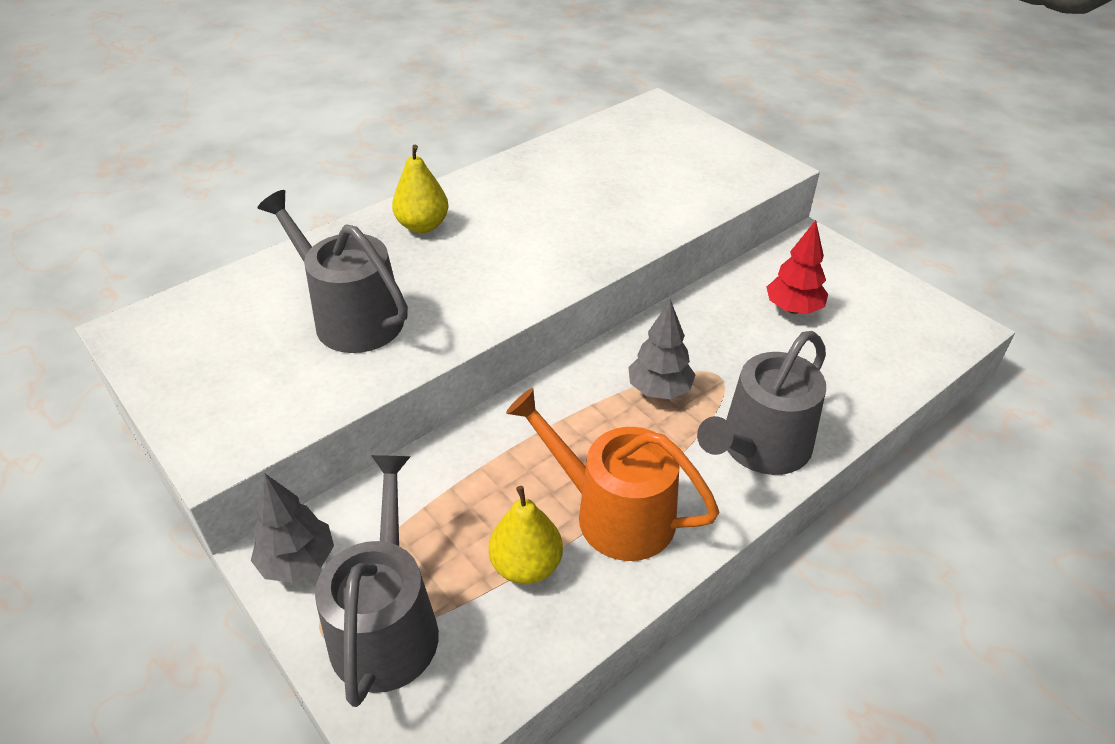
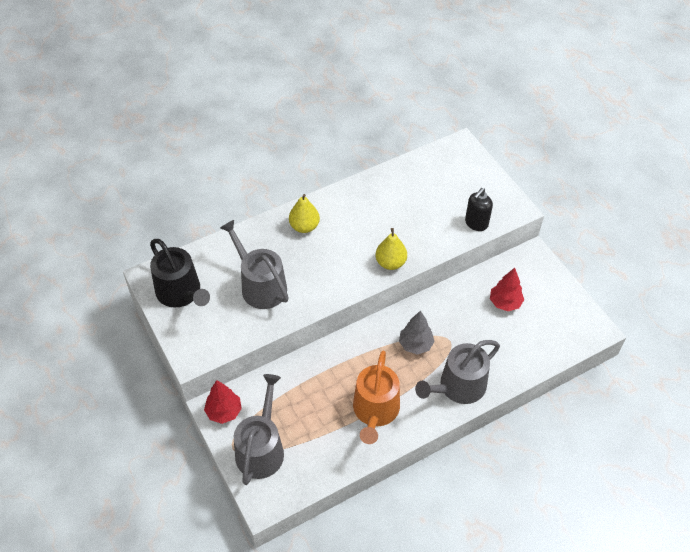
camera: 10 degrees right, 10 degrees up
(193, 347) = (181, 293): none -> black watering can
(298, 562) = (224, 411): grey tree -> red tree
(526, 565) = (328, 431): yellow pear -> yellow pear (390, 263)
(613, 513) = (375, 411): orange watering can -> orange watering can turned 120 degrees counterclockwise
(715, 191) = (476, 223): none -> black soap dispenser

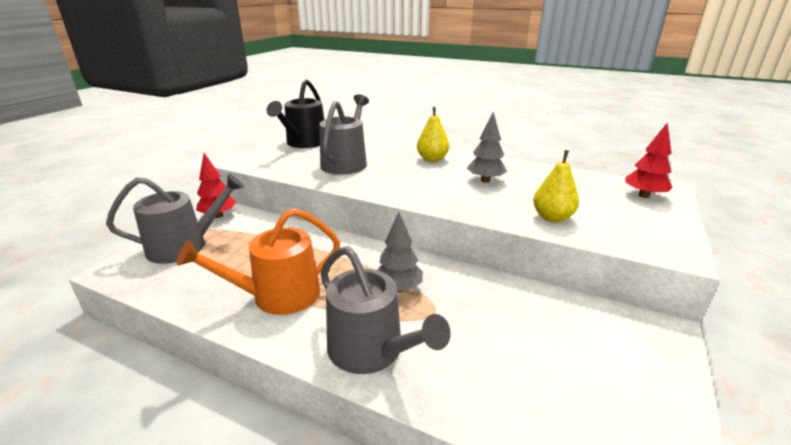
camera: 55 degrees right, 25 degrees down
(369, 222) = (485, 180): none -> grey tree
(390, 263) = (457, 204): yellow pear -> yellow pear (552, 217)
(458, 387) = (371, 350): grey watering can -> grey watering can turned 150 degrees counterclockwise
(476, 223) = (598, 233): black soap dispenser -> none
(505, 303) = (553, 337): red tree -> red tree (643, 195)

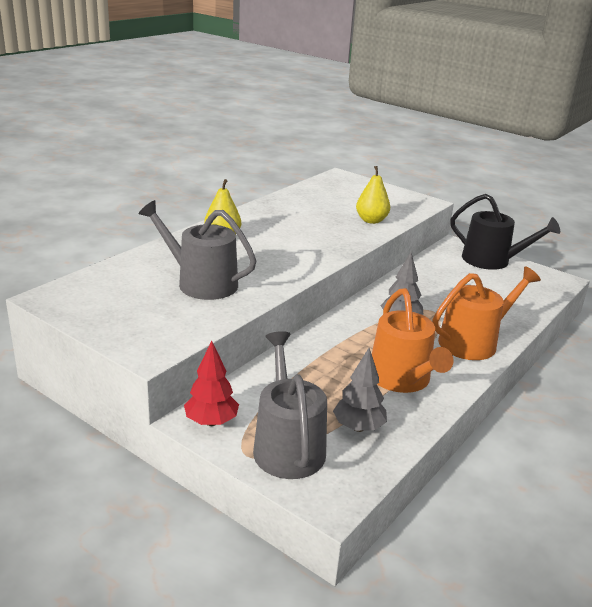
camera: 80 degrees left, 0 degrees up
(304, 143) = (100, 303): black watering can -> black watering can (492, 260)
(371, 350) = (473, 342): grey watering can -> orange watering can
(485, 180) = (291, 226): grey tree -> grey tree (358, 427)
(643, 195) = (345, 184): red tree -> none

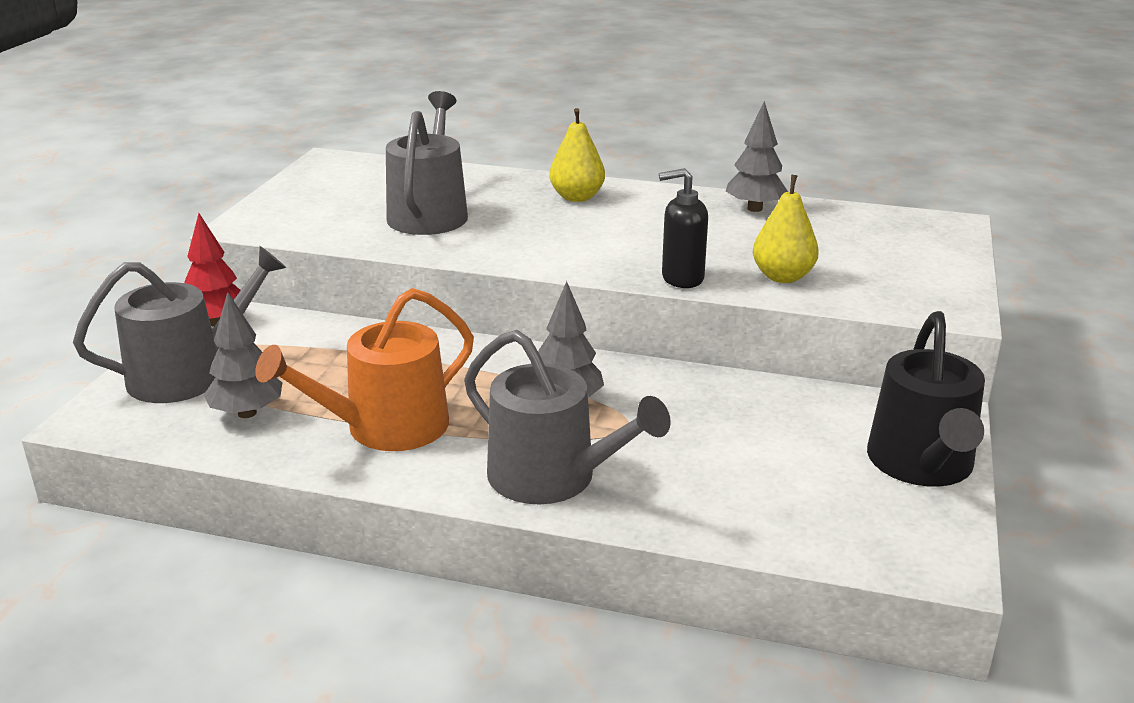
camera: 70 degrees right, 0 degrees up
(284, 203) = (754, 208): none -> grey tree
(357, 241) = (682, 278): none -> black soap dispenser
(473, 342) = (552, 478): orange watering can -> grey watering can

